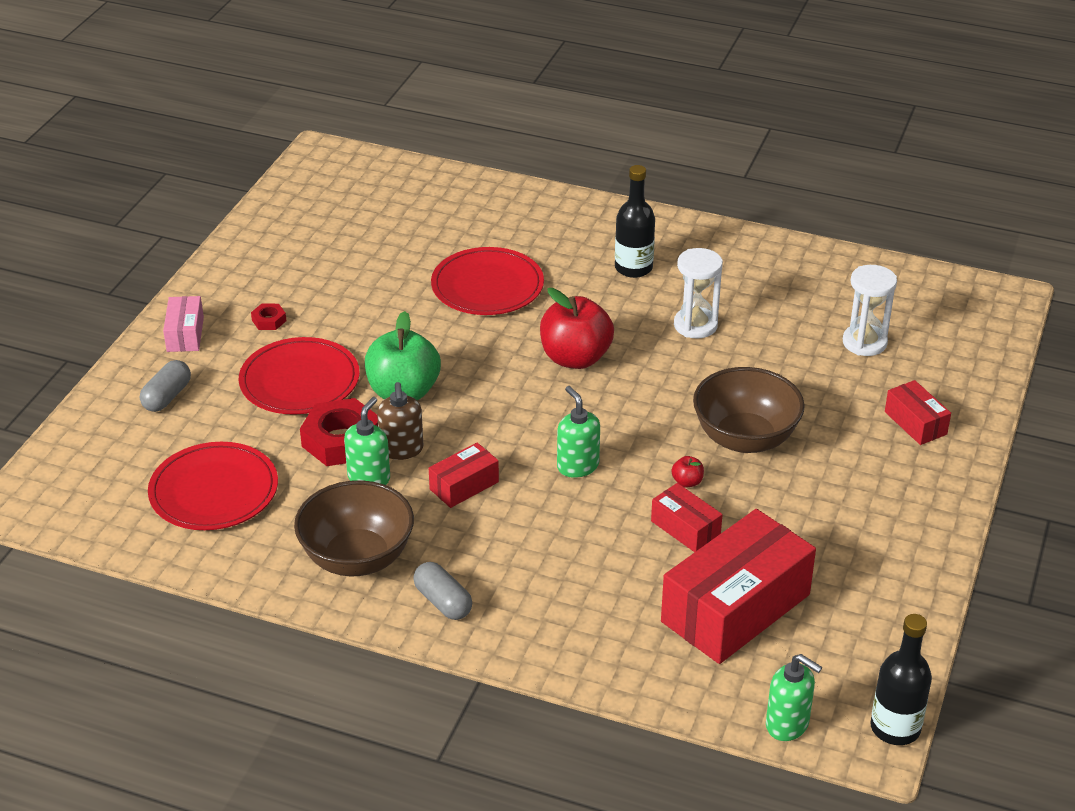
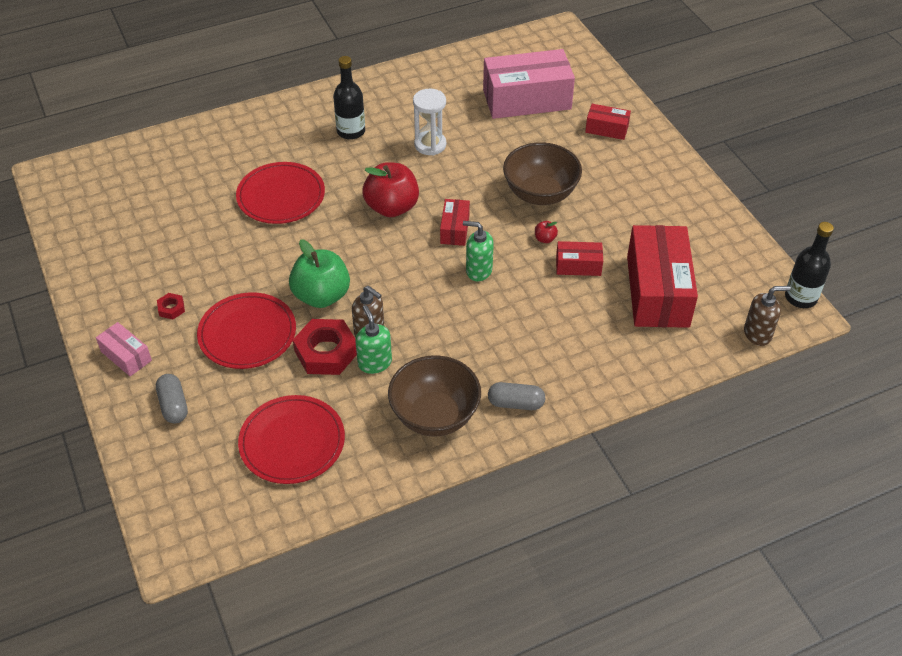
camera: 45 degrees left, 10 degrees up
(464, 485) = (434, 327): red box -> red box (454, 229)
(787, 724) = (758, 334): green soap dispenser -> brown soap dispenser
(864, 342) = (527, 99): white hourglass -> pink box

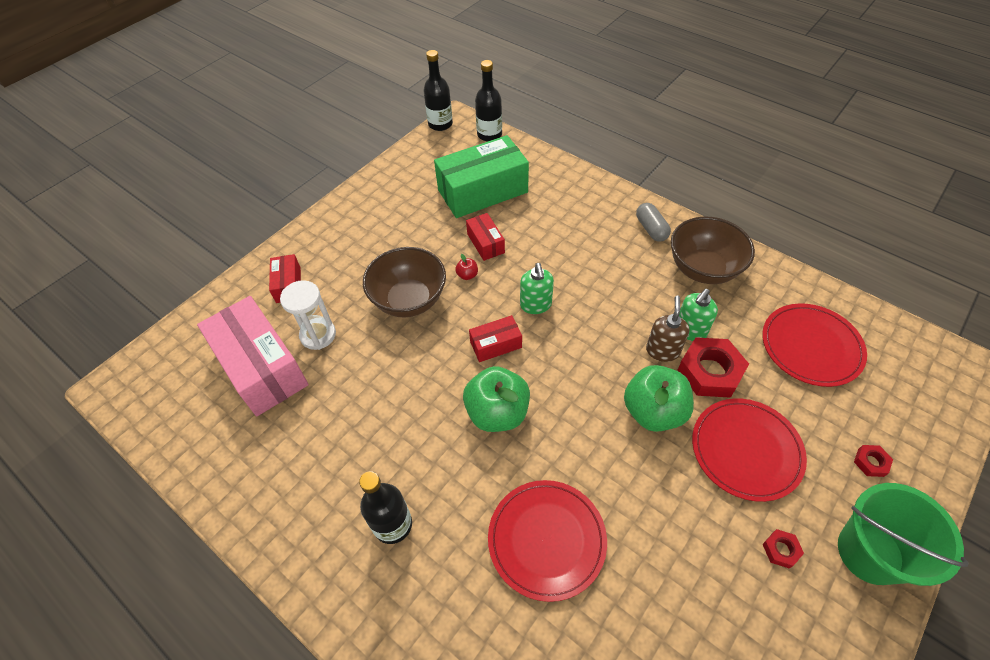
camera: 115 degrees left, 5 degrees up
(126, 356) = (870, 552): pink box -> green bucket
(173, 405) = (871, 462): grey capsule -> red nut
(392, 207) = (497, 413): red apple -> green apple
(430, 145) = (379, 425): white hourglass -> white hourglass (318, 335)
(657, 291) = (482, 191): red box -> green box
(758, 334) = (489, 134): brown soap dispenser -> black bottle

